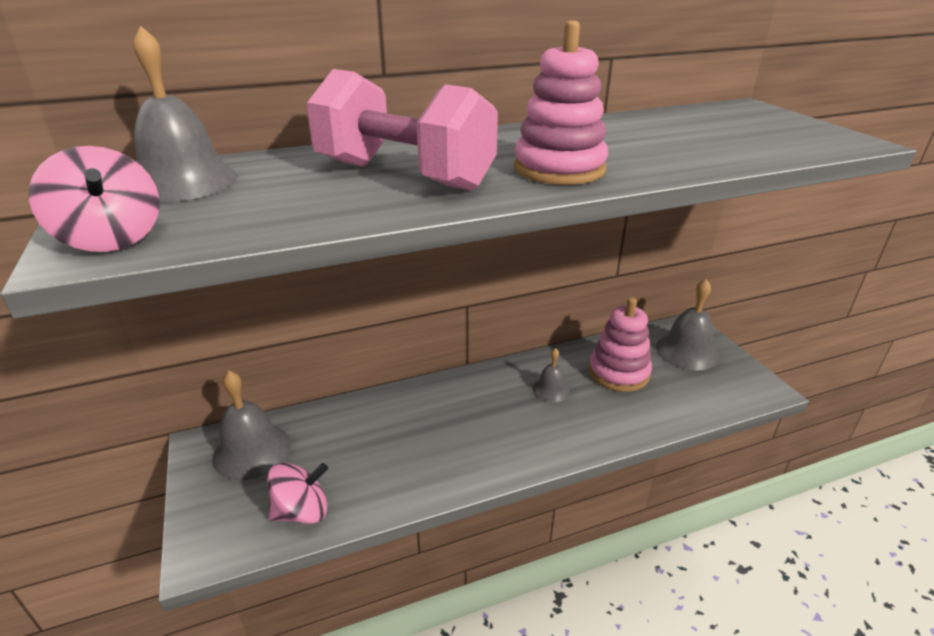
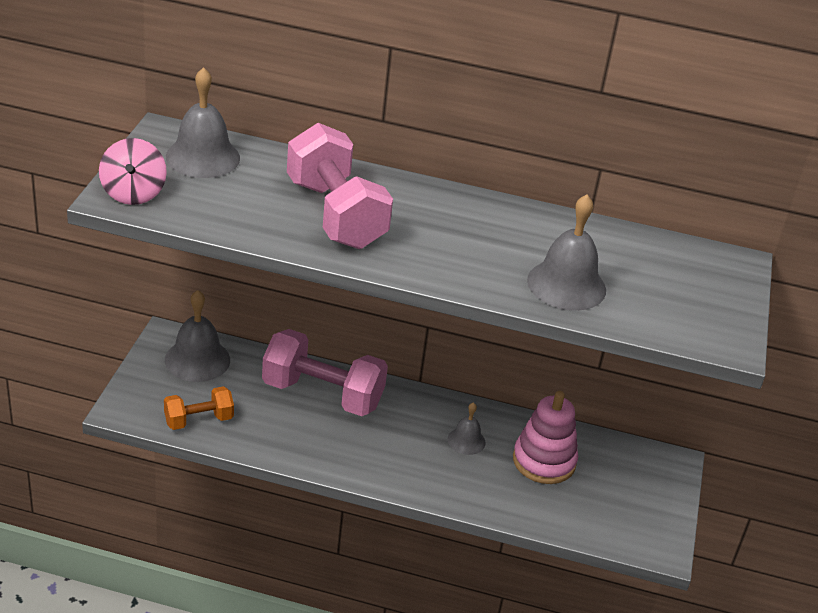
camera: 30 degrees right, 5 degrees up
(302, 511) = (198, 420): pink spinning top -> orange dumbbell
(400, 417) = (322, 394): none -> pink dumbbell
(559, 169) = (444, 257): pink stacking toy -> none
(687, 351) = (636, 480): grey bell -> grey bell (566, 285)

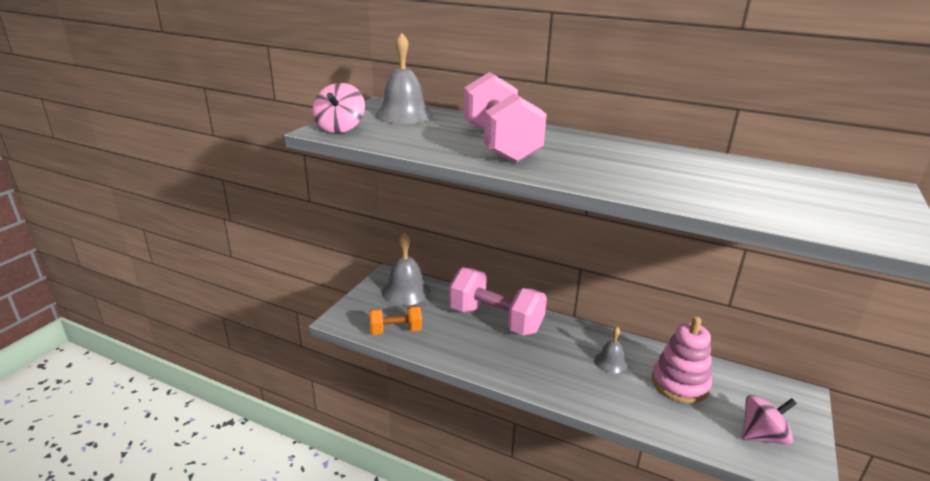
camera: 15 degrees right, 10 degrees down
(566, 285) = (712, 192): grey bell -> none
(625, 513) = (762, 436): none -> pink spinning top

